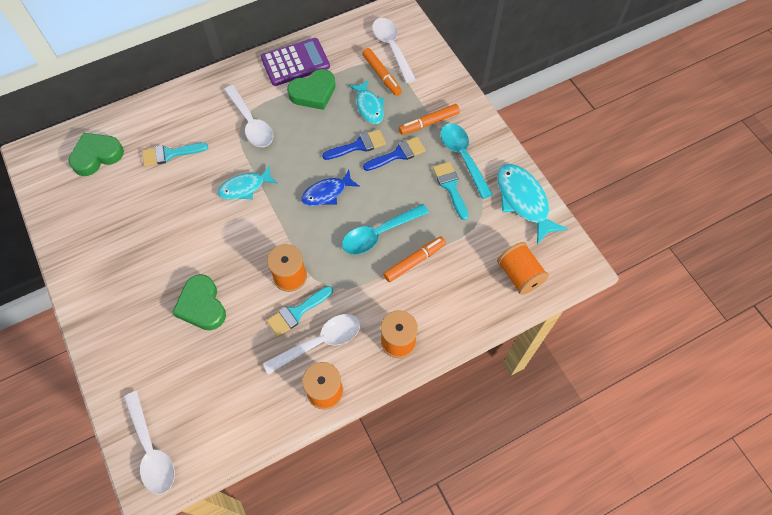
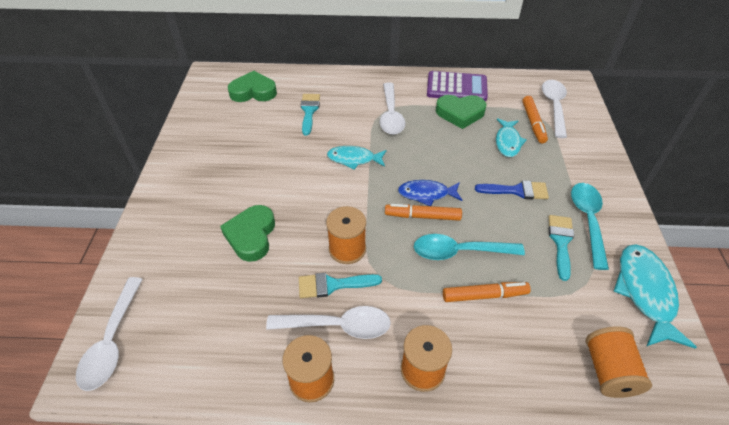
camera: 30 degrees right, 15 degrees down
(170, 154) = (309, 111): turquoise brush -> turquoise brush turned 75 degrees clockwise
(358, 146) = (479, 168): blue brush -> none
(429, 123) = (564, 177): orange marker -> orange marker (423, 216)

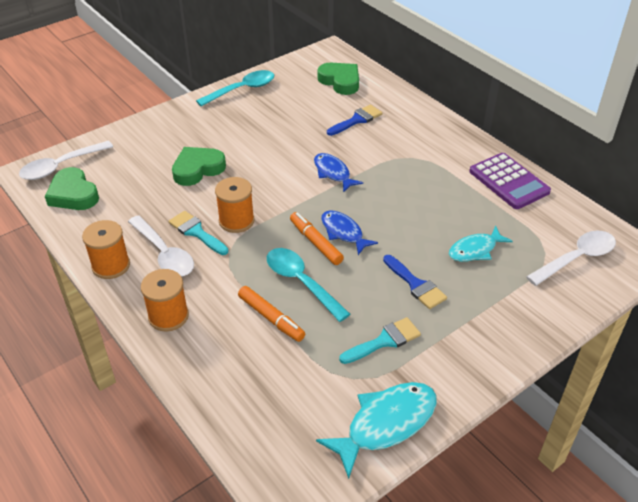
camera: 50 degrees right, 5 degrees down
(309, 111) = (356, 120): turquoise brush -> blue brush
(354, 159) = (333, 173): turquoise fish -> blue fish
(391, 115) = (413, 164): white spoon -> none
(460, 113) = (473, 202): green heart -> green heart (73, 194)
(533, 123) = (528, 254): orange marker -> none
(587, 221) = (434, 349): turquoise spoon -> turquoise spoon (242, 90)
(608, 371) = (269, 428): orange spool -> none

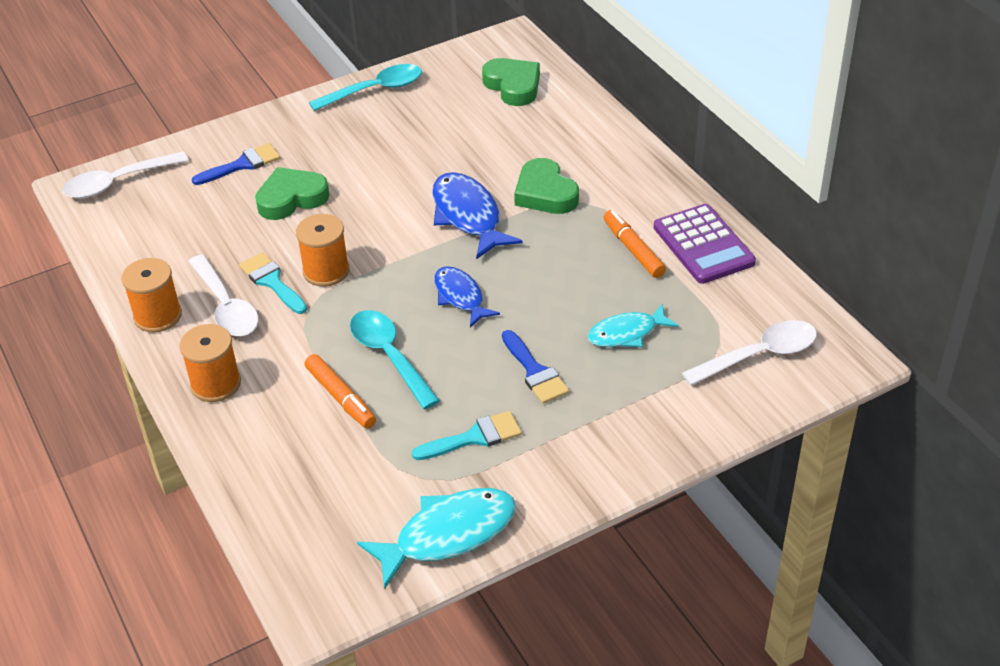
camera: 10 degrees right, 0 degrees up
(73, 194) = (127, 221): green heart -> green heart (545, 193)
(316, 243) = (421, 308): orange marker -> orange marker (633, 250)
(333, 173) = (468, 216): blue fish -> blue fish, size x1.55
(356, 120) = (520, 144): blue brush -> blue brush (242, 165)

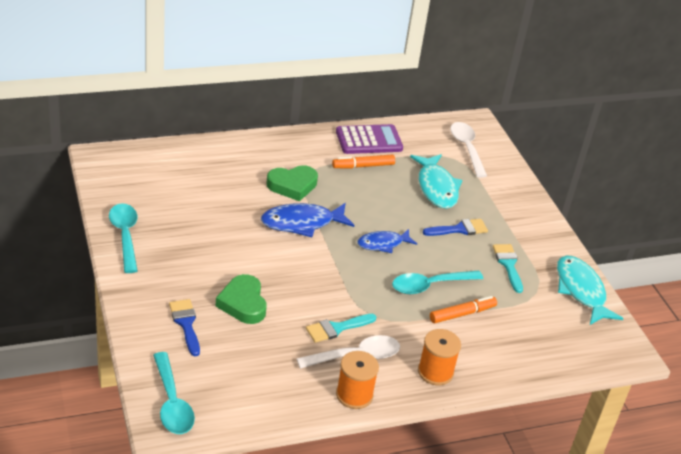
camera: 85 degrees left, 5 degrees down
(118, 182) = (172, 402): white spoon -> turquoise spoon
(326, 271) = (335, 299): orange spool -> none
(513, 86) = (161, 170): green heart -> none
(627, 333) = (436, 187): turquoise fish -> turquoise fish, size x1.55

